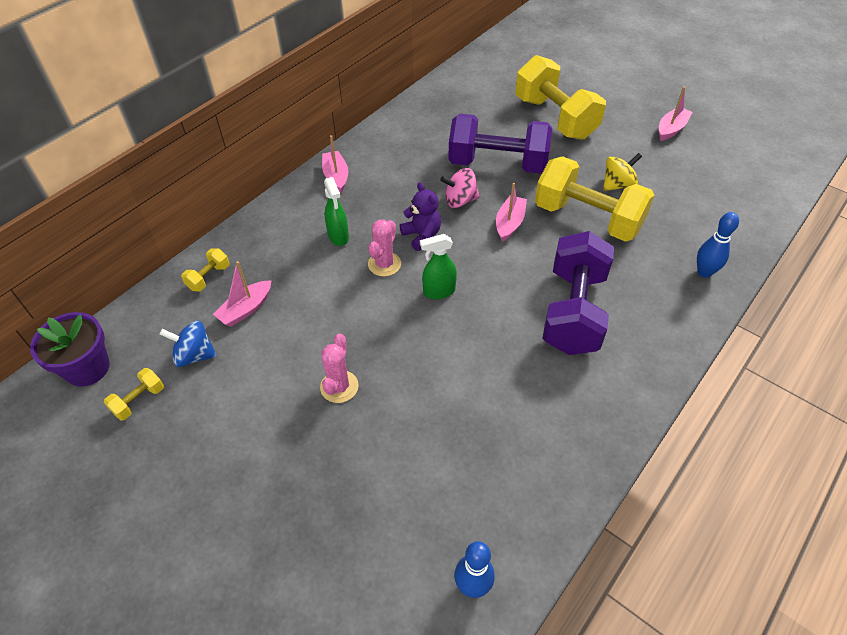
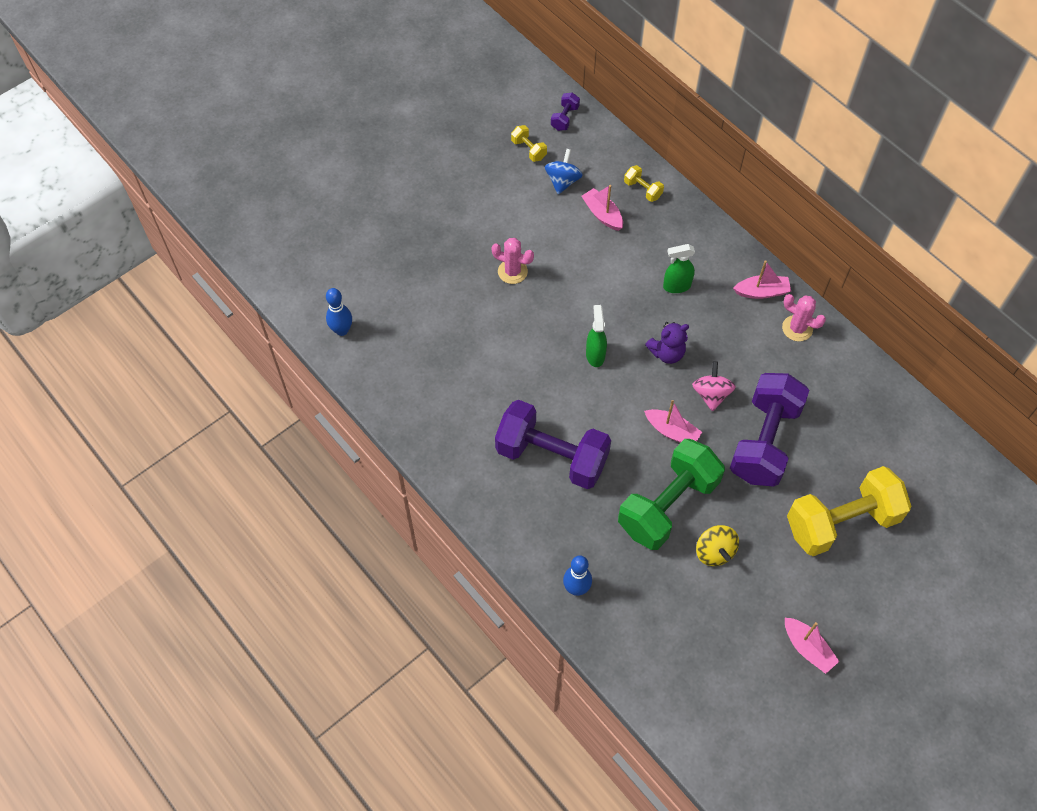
camera: 100 degrees right, 10 degrees up
(87, 368) = (564, 118): purple flower pot -> purple dumbbell
(384, 264) = (635, 318): pink cactus -> pink cactus (797, 328)
(587, 218) = (668, 505): yellow dumbbell -> green dumbbell

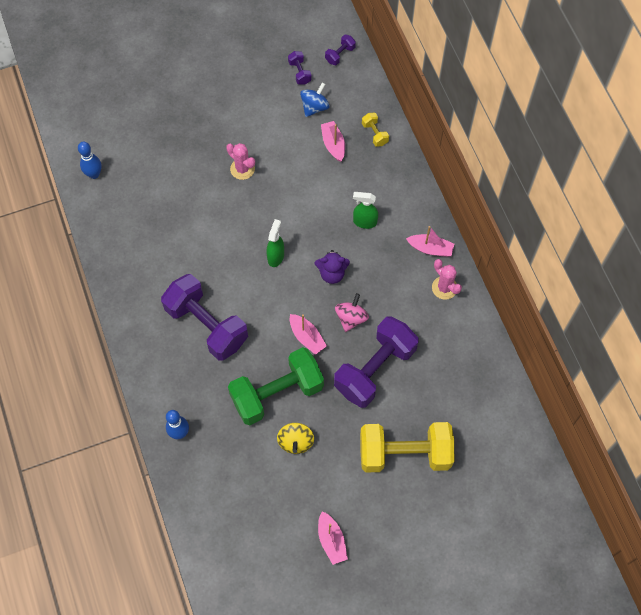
camera: 20 degrees right, 5 degrees up
(528, 150) = (299, 72): yellow dumbbell -> purple dumbbell

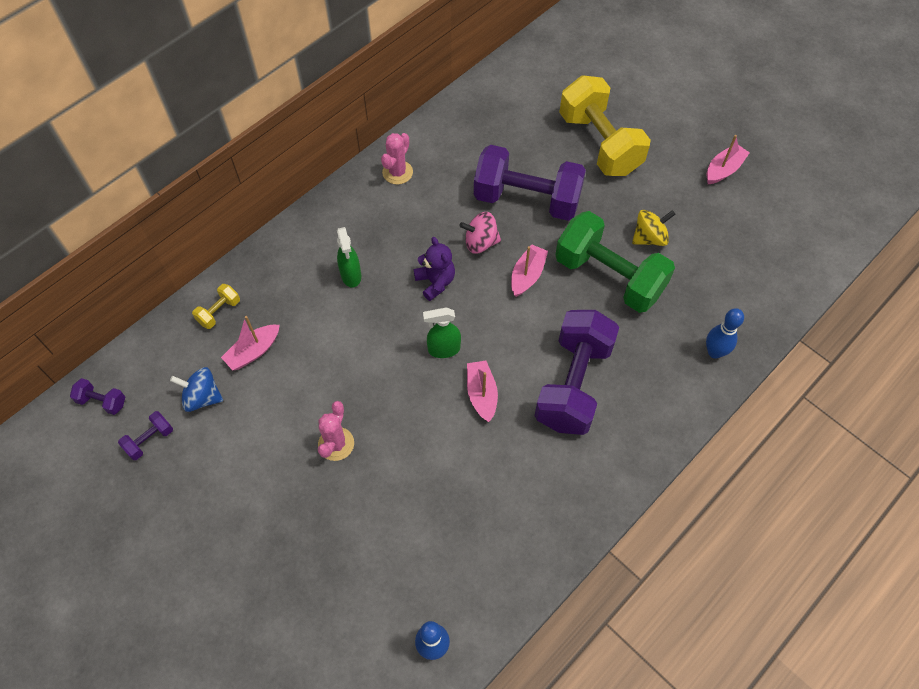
camera: 115 degrees left, 5 degrees down
(430, 249) = (355, 201): pink boat -> pink boat (481, 394)

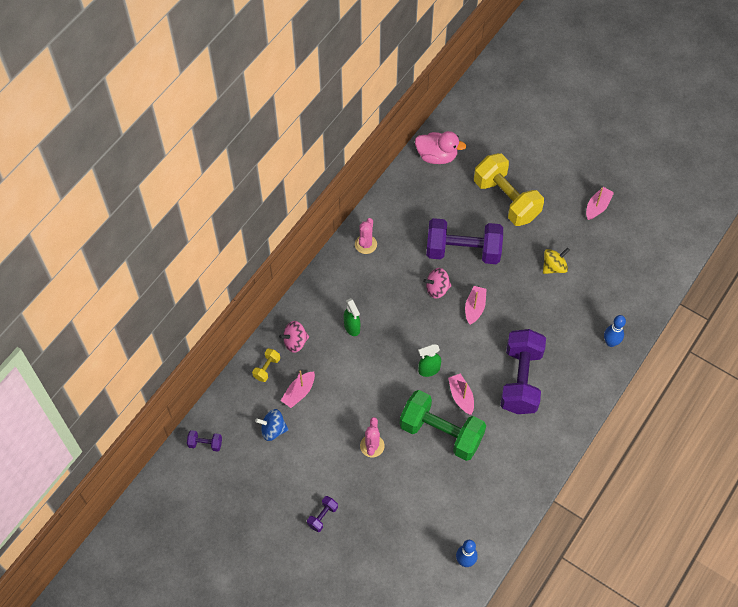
camera: 10 degrees left, 0 degrees up
(150, 440) = (246, 464): purple dumbbell -> purple dumbbell (322, 516)
(268, 283) = (295, 342): none -> pink spinning top
(435, 282) = (412, 323): purple teddy bear -> none
(517, 79) = (437, 156): none -> pink duck
(609, 276) = (531, 300): green dumbbell -> green dumbbell (441, 433)

